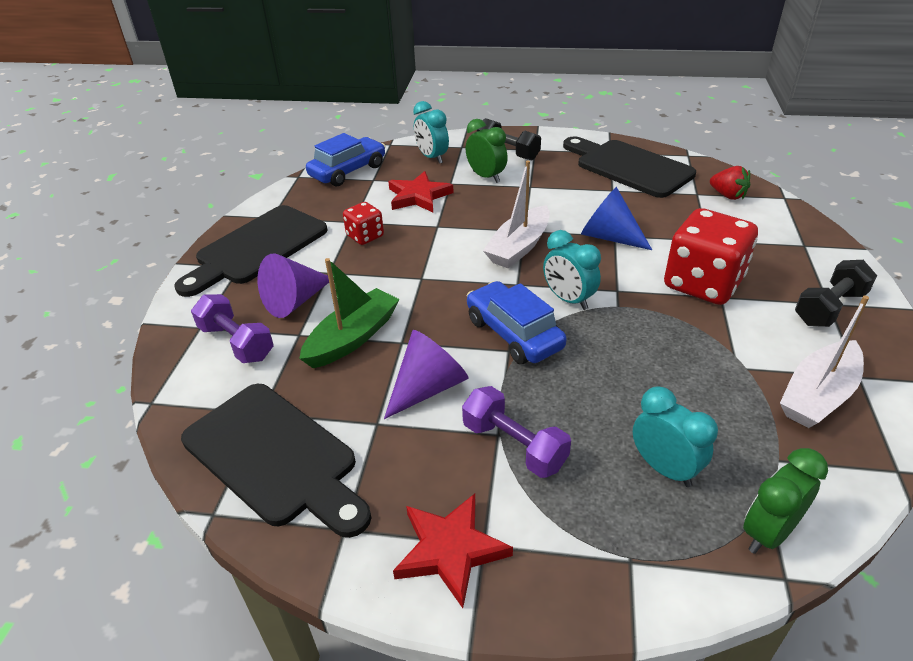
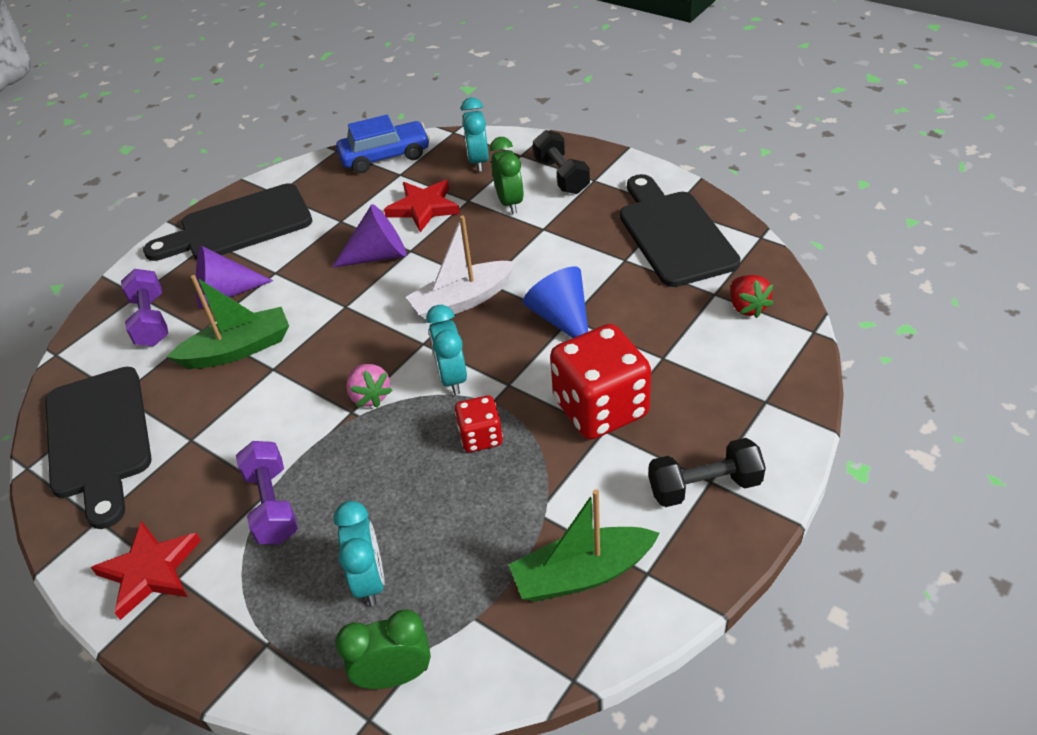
camera: 30 degrees right, 5 degrees up
(365, 236) = (336, 241): red dice -> red dice (480, 437)
(428, 388) = (254, 422): purple cone -> purple cone (378, 255)
(513, 334) = (370, 396): blue car -> pink strawberry
(818, 395) = (582, 574): white boat -> green boat

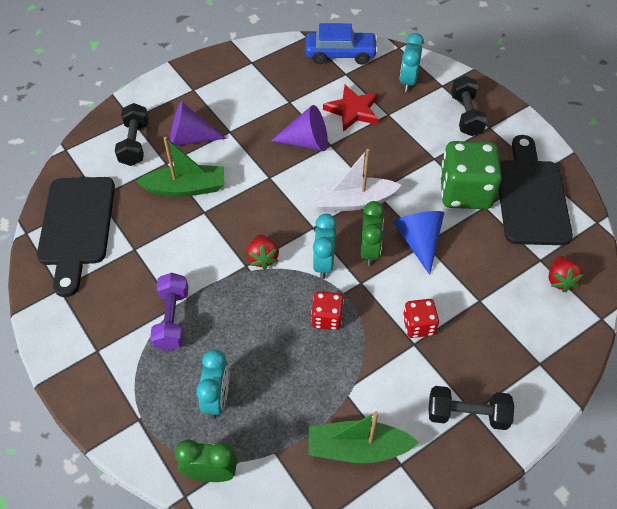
camera: 15 degrees right, 10 degrees up
(150, 571) = (82, 339): red star -> none
(151, 321) = (134, 143): purple dumbbell -> black dumbbell
(239, 226) = (216, 82): black cutting board -> none
(370, 396) = (262, 258): pink strawberry -> red strawberry
(510, 203) = (418, 127): green clock -> green clock (370, 251)
(594, 251) = (465, 192): none -> green dice
(600, 408) = (418, 325): red dice -> red dice, size x0.51

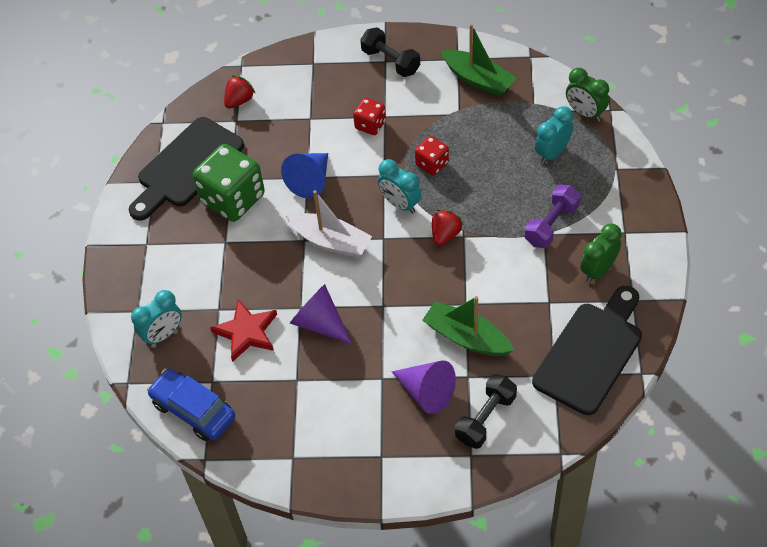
camera: 140 degrees left, 0 degrees up
(323, 263) = (400, 204): turquoise clock -> turquoise clock turned 90 degrees clockwise
(370, 251) = (355, 194): green clock -> green clock (598, 270)
(466, 115) = (153, 267): black dumbbell -> none

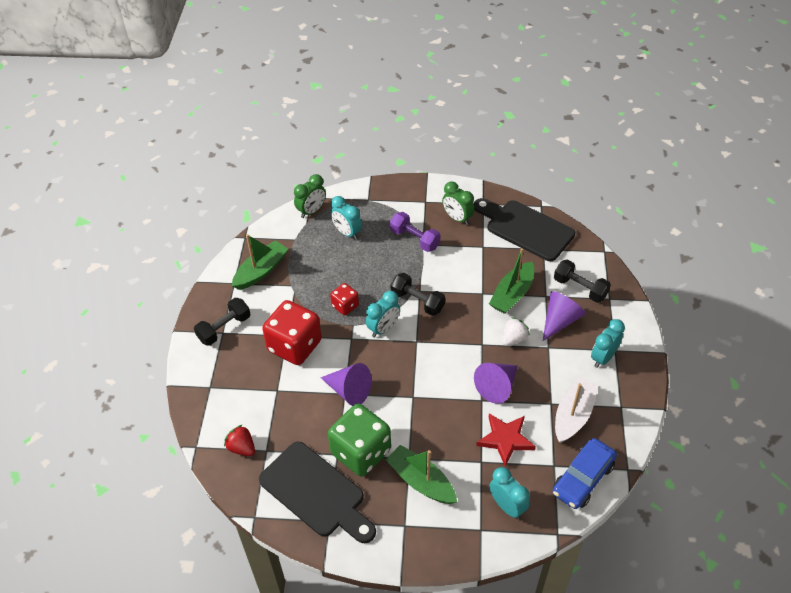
camera: 90 degrees left, 5 degrees down
(196, 254) = (421, 481): none -> green boat
(311, 180) = (349, 391): blue cone -> purple cone
(331, 241) = (416, 377): white boat -> white boat (573, 415)
(368, 441) = (603, 358): none -> turquoise clock
(370, 125) = (294, 346): red dice -> red dice, size x1.95
(392, 339) = (513, 339): none -> white strawberry
(445, 235) = (417, 301): red strawberry -> black dumbbell

